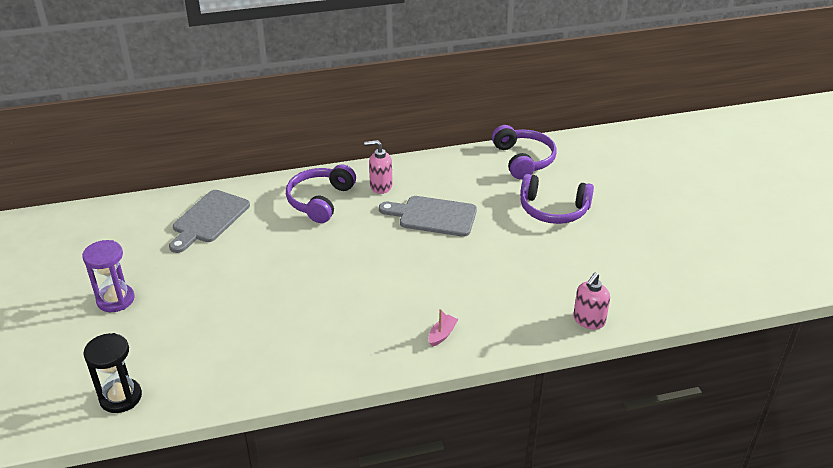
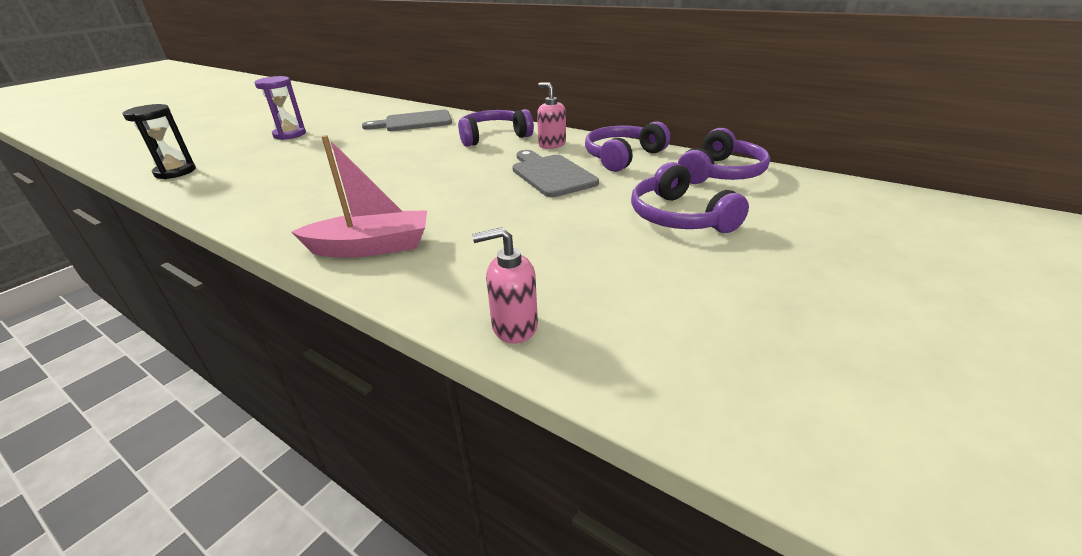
camera: 50 degrees right, 5 degrees down
(442, 334) = (371, 247): pink boat -> pink boat, size x2.23
(448, 174) = (622, 157): none -> purple headphones

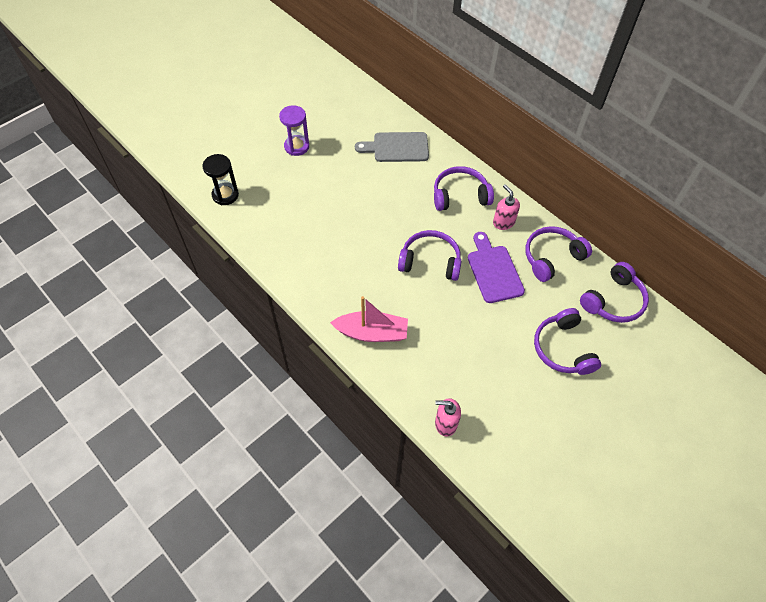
camera: 10 degrees right, 25 degrees up
(462, 179) = (430, 261): none -> purple headphones
(551, 174) = (493, 271): grey cutting board -> purple cutting board

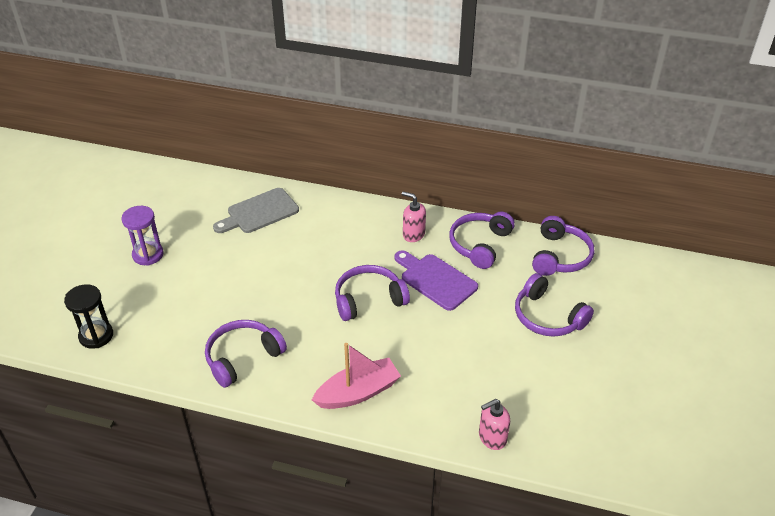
camera: 30 degrees left, 15 degrees down
(460, 195) = (354, 229): purple headphones -> purple headphones (242, 357)

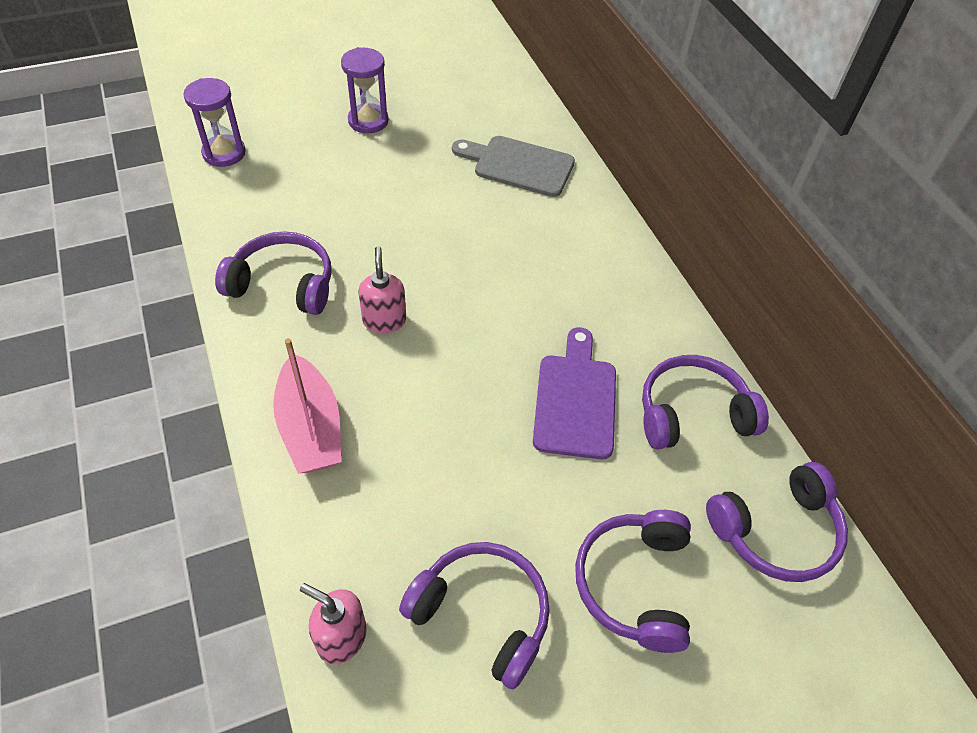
camera: 50 degrees right, 10 degrees up
(96, 336) = (224, 153): black hourglass -> purple hourglass
(358, 392) = (310, 427): pink boat -> pink boat turned 45 degrees clockwise
(368, 299) = (475, 347): purple headphones -> purple headphones (482, 614)
(413, 234) = (634, 327): pink soap dispenser -> pink soap dispenser (384, 320)

